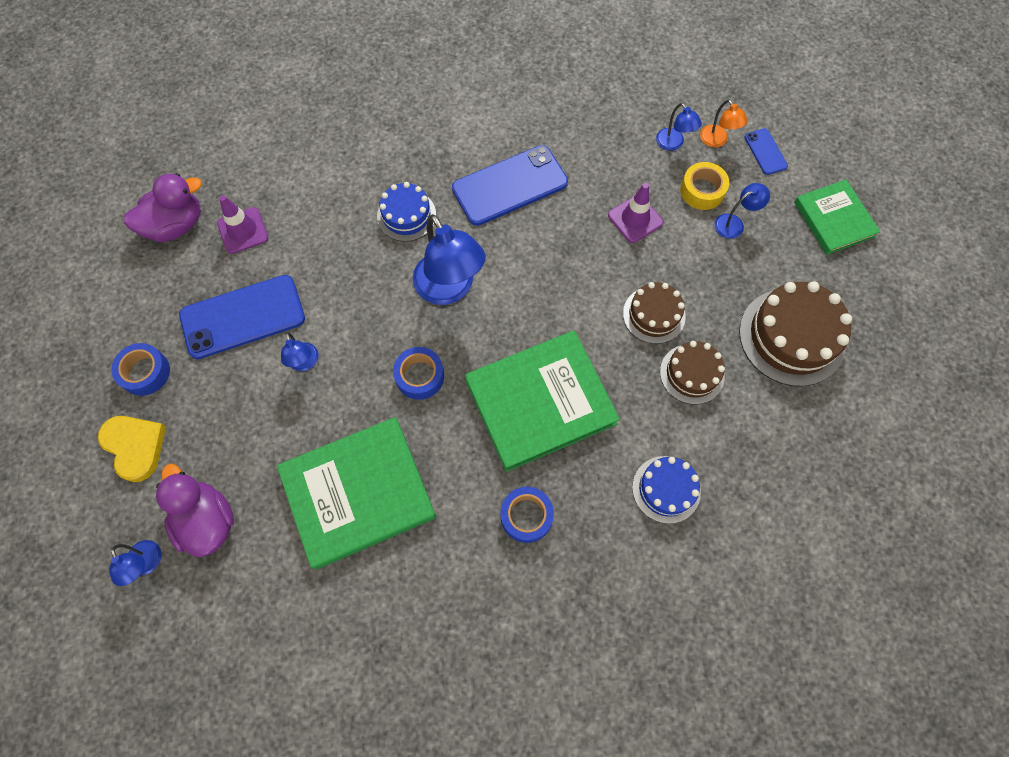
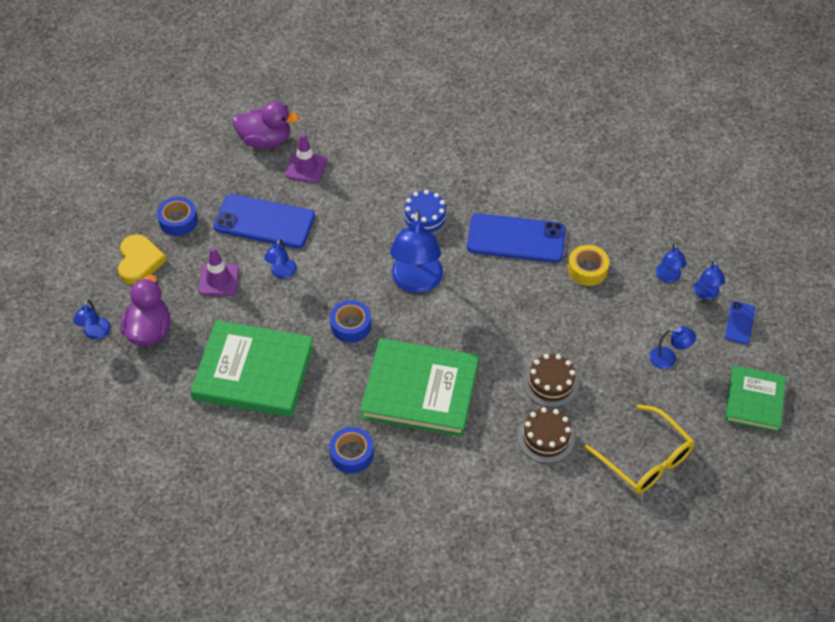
camera: 35 degrees right, 15 degrees down
(635, 219) = (592, 312): purple traffic cone -> purple traffic cone (219, 280)
(666, 489) = (462, 498): blue cake -> none
(702, 191) = (662, 322): yellow tape -> yellow tape (587, 270)
(717, 141) = (706, 294): orange lamp -> blue lamp
(792, 337) = (645, 459): brown cake -> yellow glasses

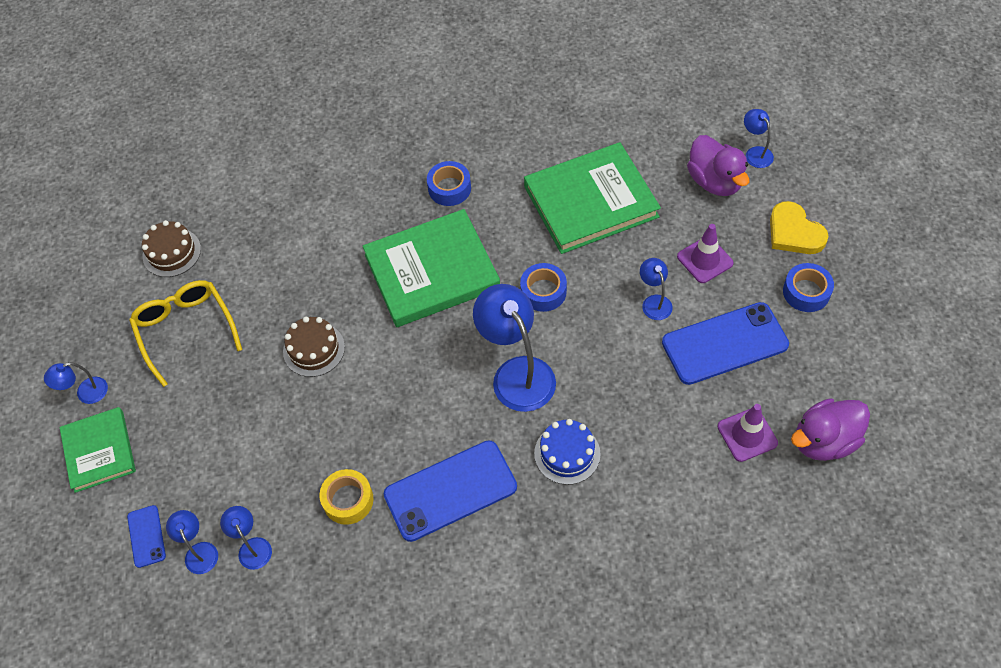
camera: 150 degrees right, 5 degrees up
(546, 438) = (289, 297): brown cake -> brown cake (171, 252)
(645, 459) = (185, 330): yellow glasses -> yellow glasses turned 45 degrees clockwise
(668, 358) = (208, 446): blue lamp -> blue lamp (85, 393)

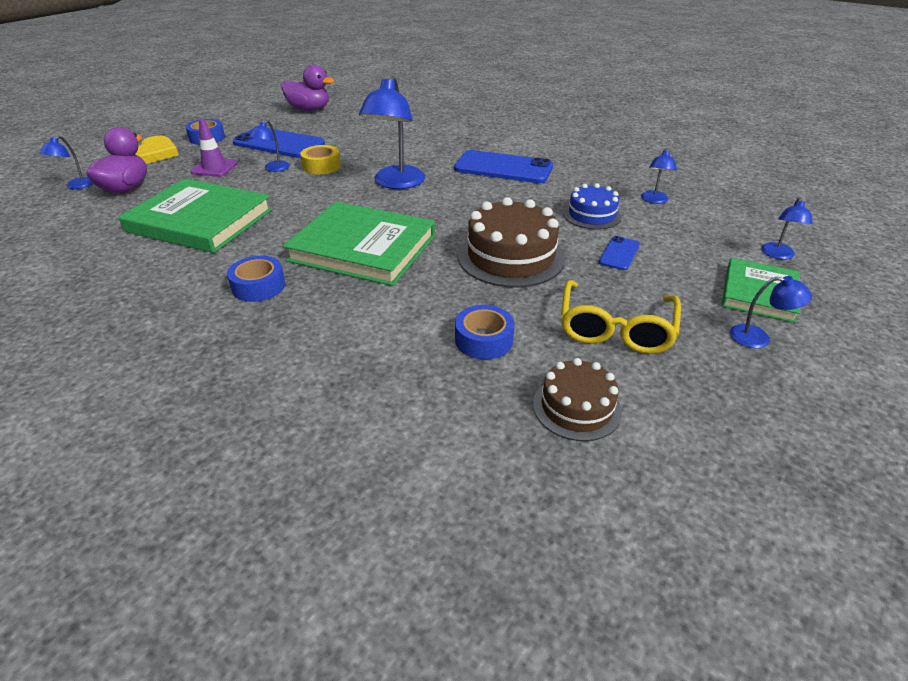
camera: 140 degrees left, 20 degrees down
(146, 536) = (735, 235): blue phone -> blue phone (619, 253)
(199, 551) = (695, 213): blue lamp -> blue lamp (778, 255)
(314, 349) = (511, 257): brown cake -> brown cake, size x1.67
(348, 500) = (570, 189): yellow tape -> yellow tape (321, 166)
(543, 292) = (317, 202): blue tape -> blue tape (484, 340)
(567, 453) = (422, 152): blue cake -> blue cake (591, 215)
(747, 435) = (333, 123): purple traffic cone -> none

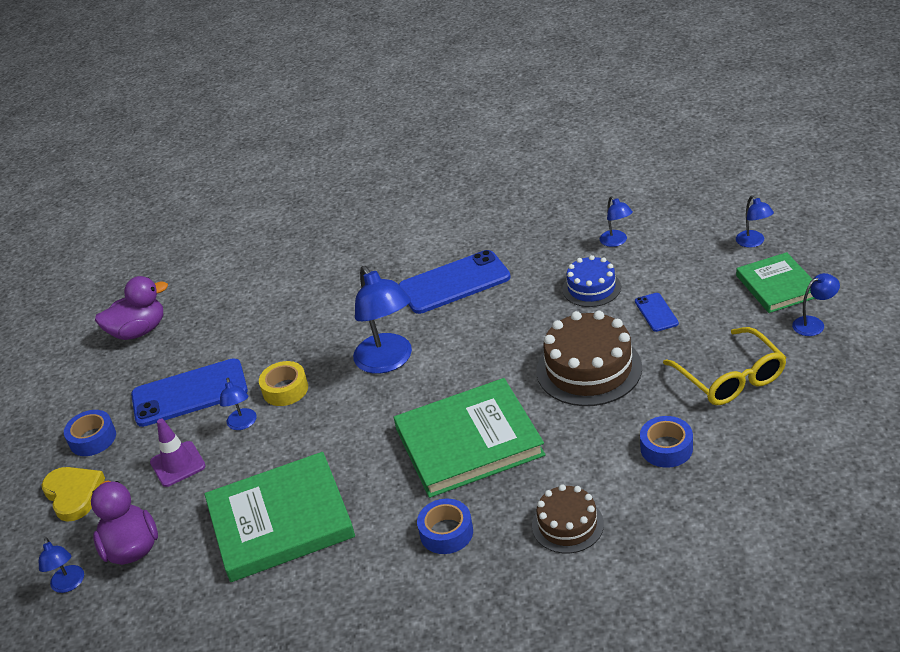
camera: 35 degrees left, 0 degrees up
(576, 407) = (778, 450): brown cake -> brown cake (567, 525)

